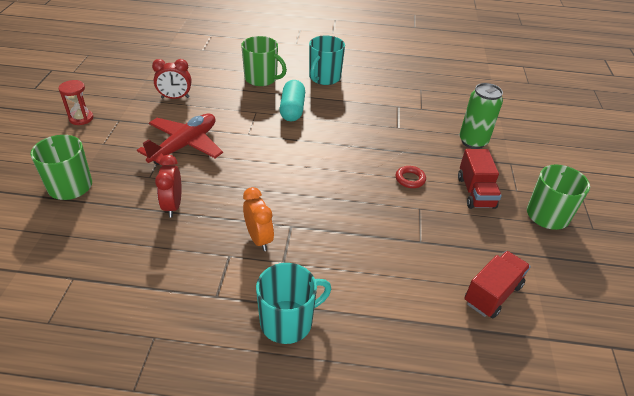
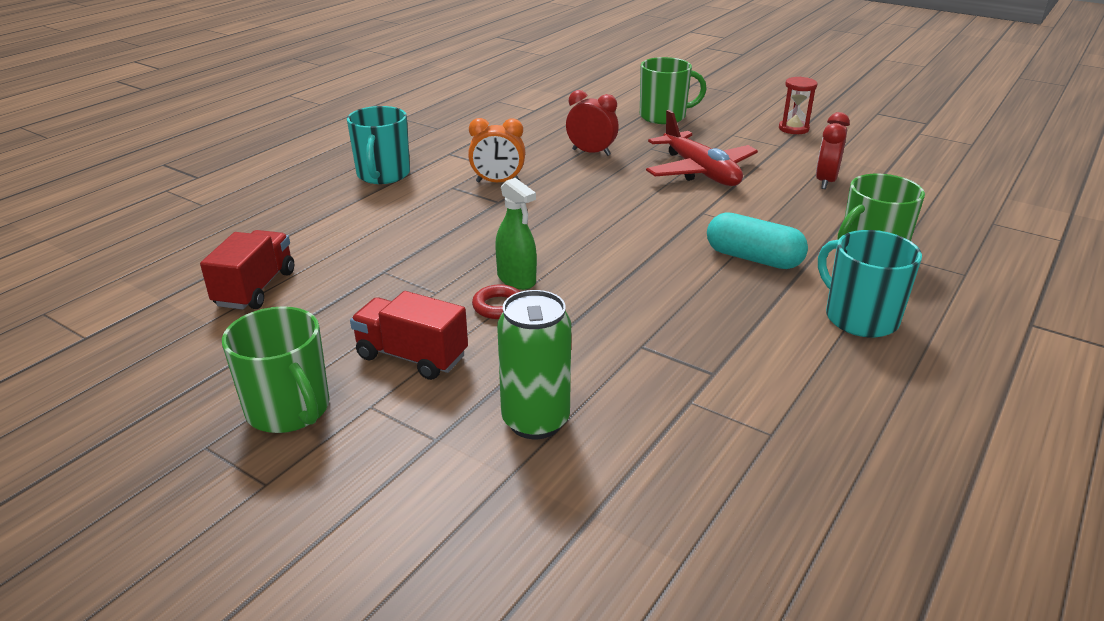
camera: 120 degrees right, 10 degrees down
(380, 182) = (516, 279): none -> green spray bottle
(492, 294) = (255, 288): red truck -> red truck turned 150 degrees counterclockwise

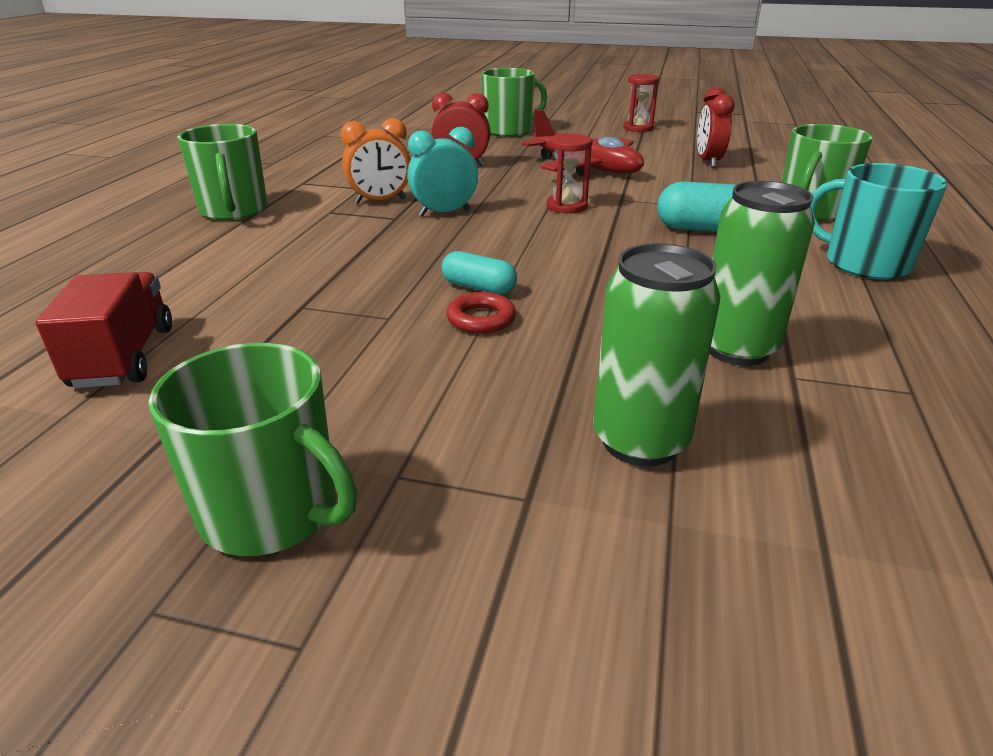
camera: 20 degrees left, 0 degrees up
(383, 175) = (234, 210): turquoise mug -> green mug
(411, 357) = (412, 397): red truck -> none
(516, 279) = (479, 287): green spray bottle -> turquoise capsule
(540, 203) = (444, 213): none -> turquoise clock
(647, 212) = (566, 206): none -> red hourglass
(668, 370) = (737, 349): none -> green can

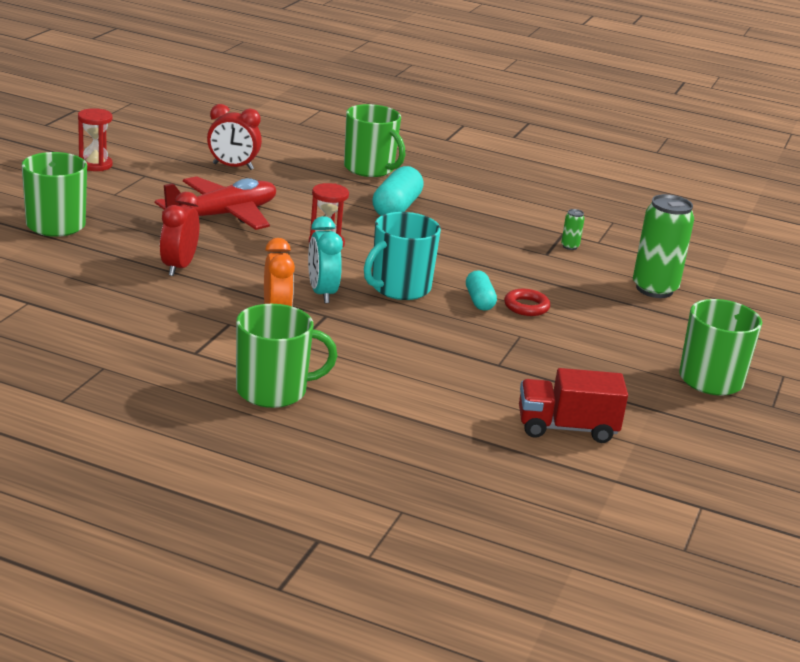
camera: 85 degrees left, 5 degrees down
(479, 287) = (479, 301): turquoise capsule -> turquoise capsule turned 45 degrees counterclockwise
(737, 349) = (570, 246): green can -> green can, size x0.42
(864, 264) = (467, 183): turquoise mug -> turquoise mug (399, 288)

